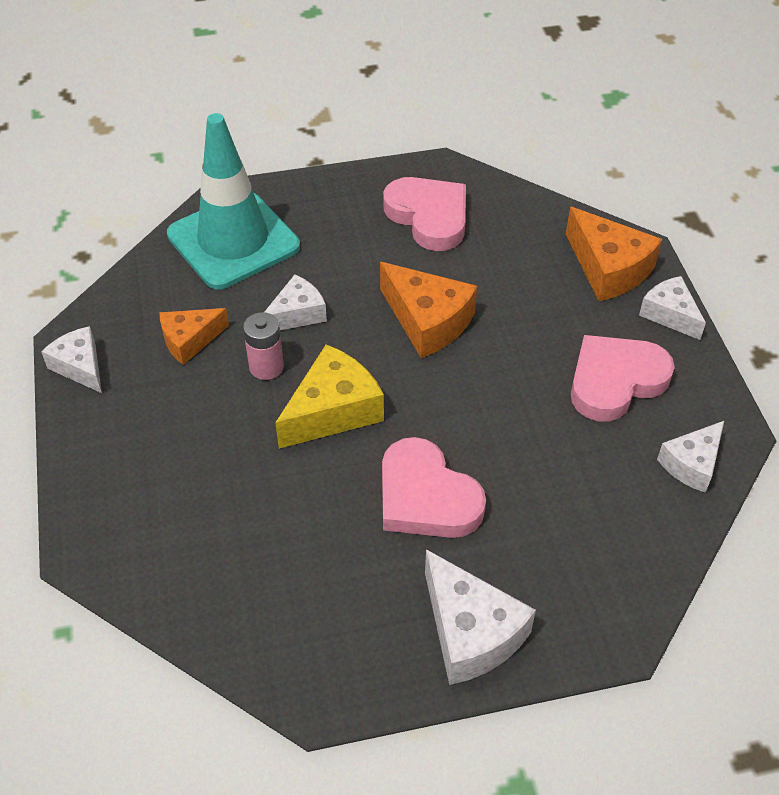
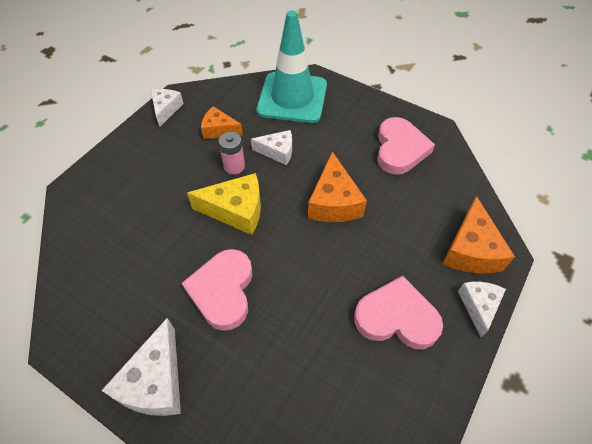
camera: 45 degrees right, 5 degrees up
(692, 464) = (383, 408): white cheese -> none

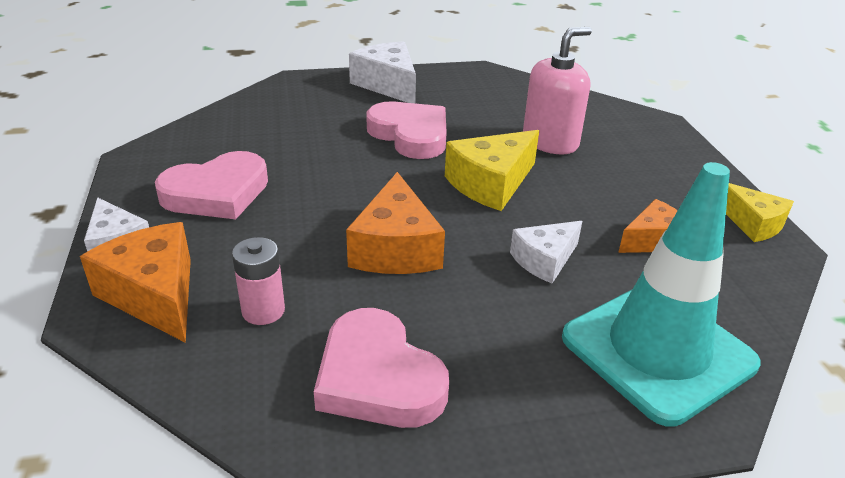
camera: 135 degrees right, 20 degrees down
(155, 219) = (550, 141): none -> pink soap dispenser
(166, 109) = (752, 223): white cheese -> yellow cheese
(234, 166) = (563, 216): pink battery -> pink battery (263, 311)
(334, 202) = (395, 248): orange cheese -> orange cheese turned 135 degrees counterclockwise

